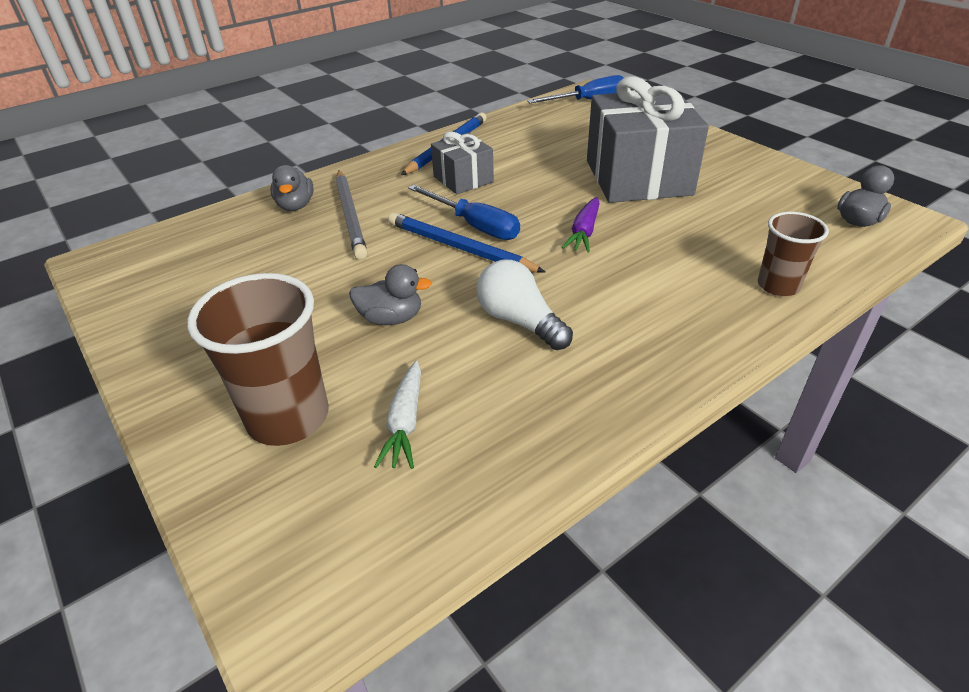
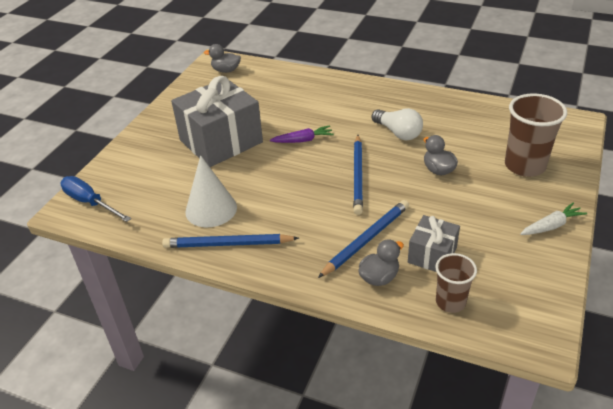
camera: 120 degrees left, 0 degrees up
(350, 216) = (366, 240): grey pencil -> blue pencil
(405, 422) = (488, 136): white carrot -> white carrot (551, 226)
(463, 179) = (275, 211): grey gift -> grey gift (432, 255)
(474, 225) = (330, 181): blue screwdriver -> none
(509, 149) = (211, 209): none -> white cone
(519, 321) = (398, 133): white light bulb -> white light bulb turned 60 degrees counterclockwise
(778, 286) = (304, 79): brown cup -> brown cup (450, 302)

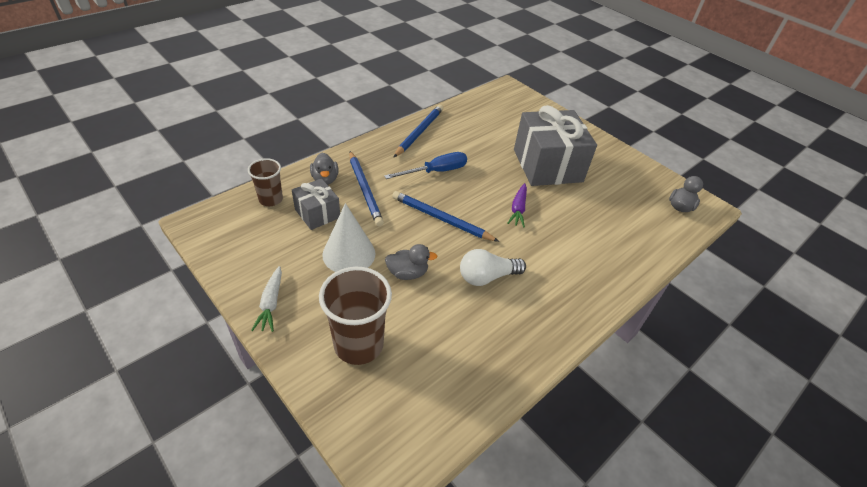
camera: 110 degrees right, 5 degrees up
(90, 202) = (509, 96): blue screwdriver -> blue screwdriver (435, 172)
(211, 209) = (462, 136): white cone -> white cone (349, 254)

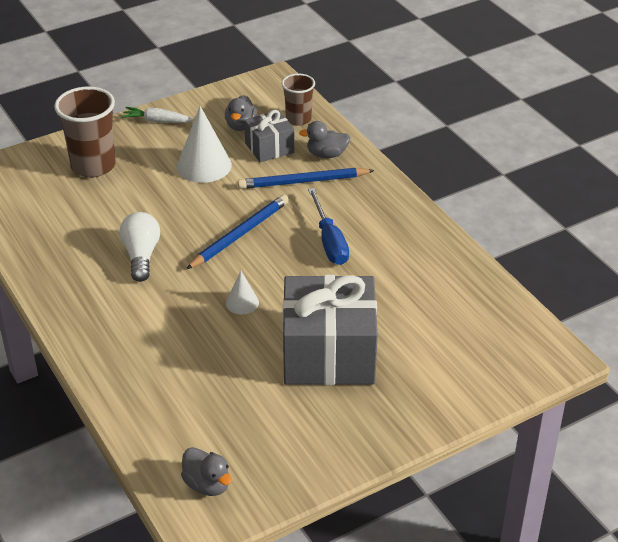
camera: 105 degrees right, 5 degrees down
(407, 273) = (165, 201): grey duck -> grey duck (240, 125)
(419, 132) = (419, 237): blue pencil -> none
(518, 209) = (242, 302): purple carrot -> white cone

